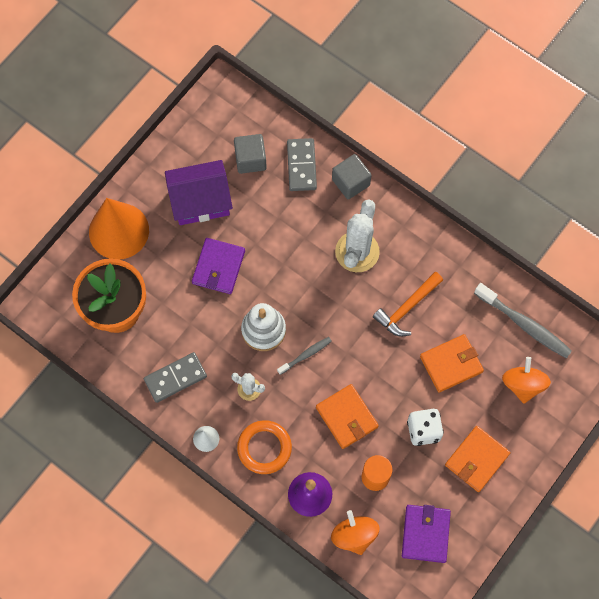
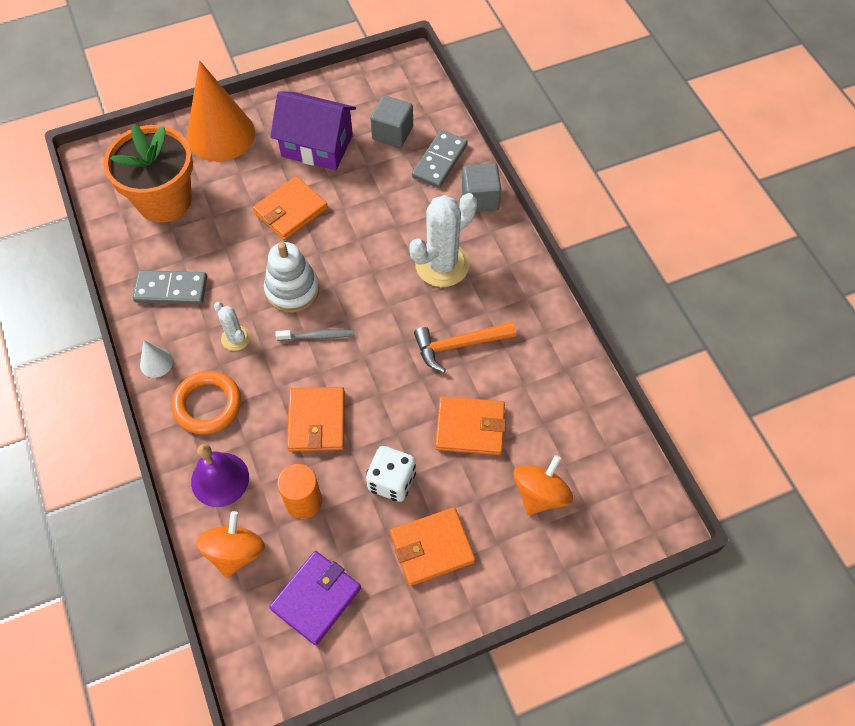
camera: 30 degrees right, 10 degrees down
(218, 267) = (291, 211): purple wallet -> orange wallet
(524, 325) = (582, 430): grey toothbrush -> none

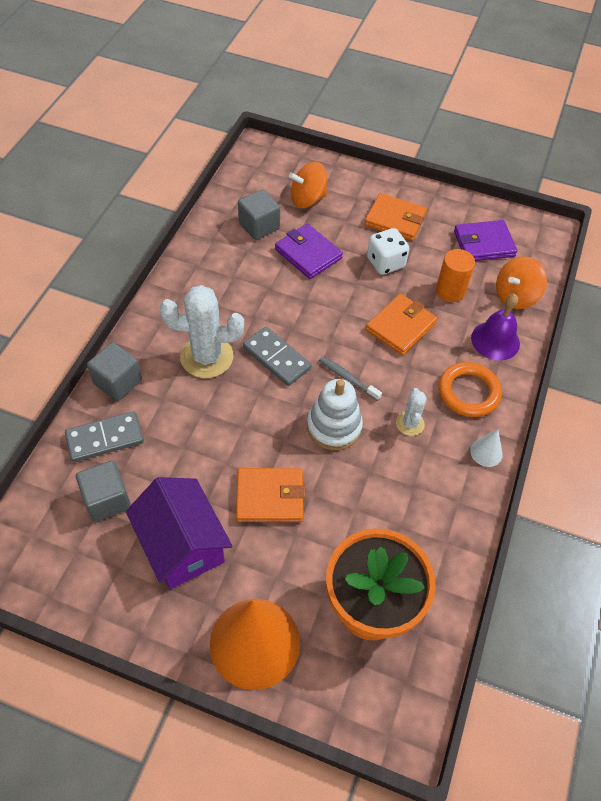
camera: 140 degrees left, 5 degrees down
(171, 289) = (430, 506): grey domino -> grey domino (277, 358)
(458, 345) = (260, 299): orange hammer -> none
(470, 427) = (308, 254): orange wallet -> purple wallet
(545, 419) = (259, 226): none -> grey cube

